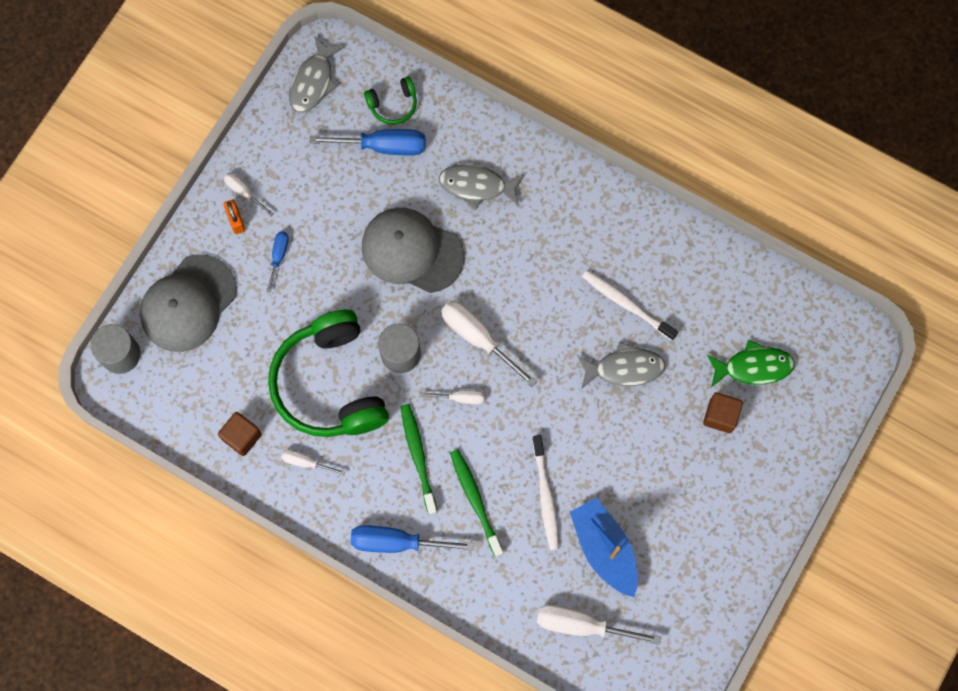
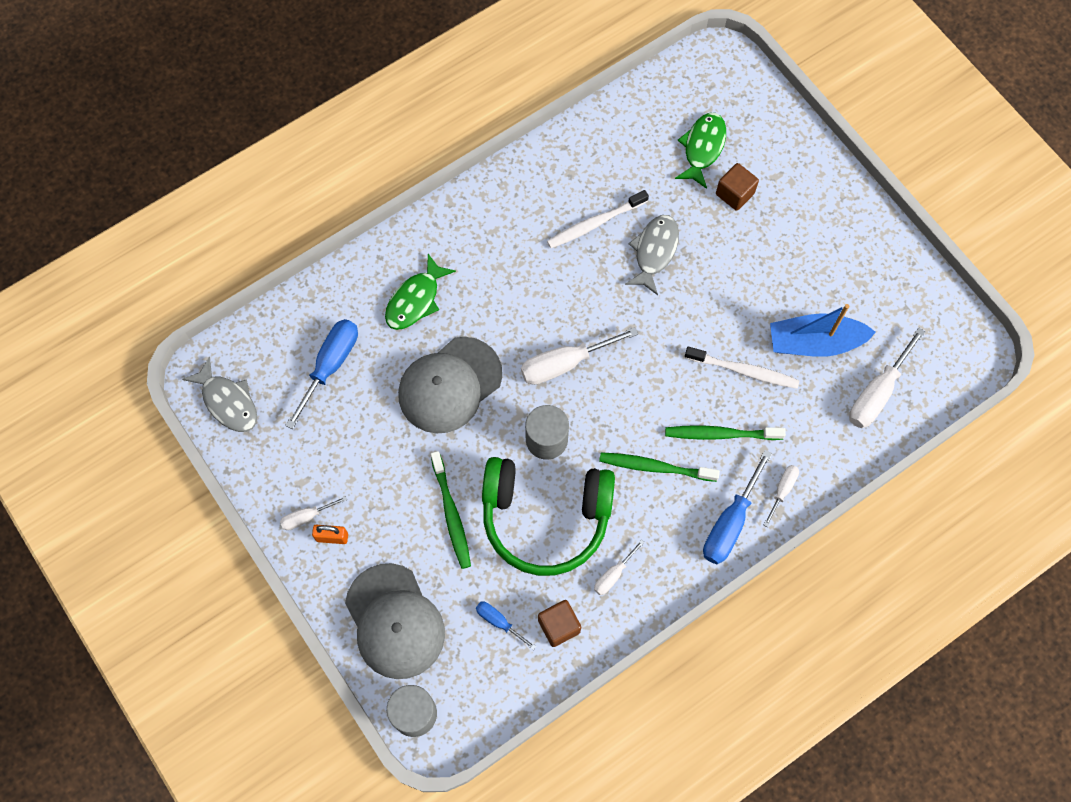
camera: 65 degrees left, 5 degrees down
(278, 256) = (391, 511): blue screwdriver -> blue screwdriver (499, 622)
(299, 305) = (451, 513): none -> green toothbrush
(393, 104) = (293, 339): green headphones -> none
(461, 398) = (616, 404): white screwdriver -> white screwdriver (782, 490)
(476, 186) = (415, 300): grey fish -> green fish

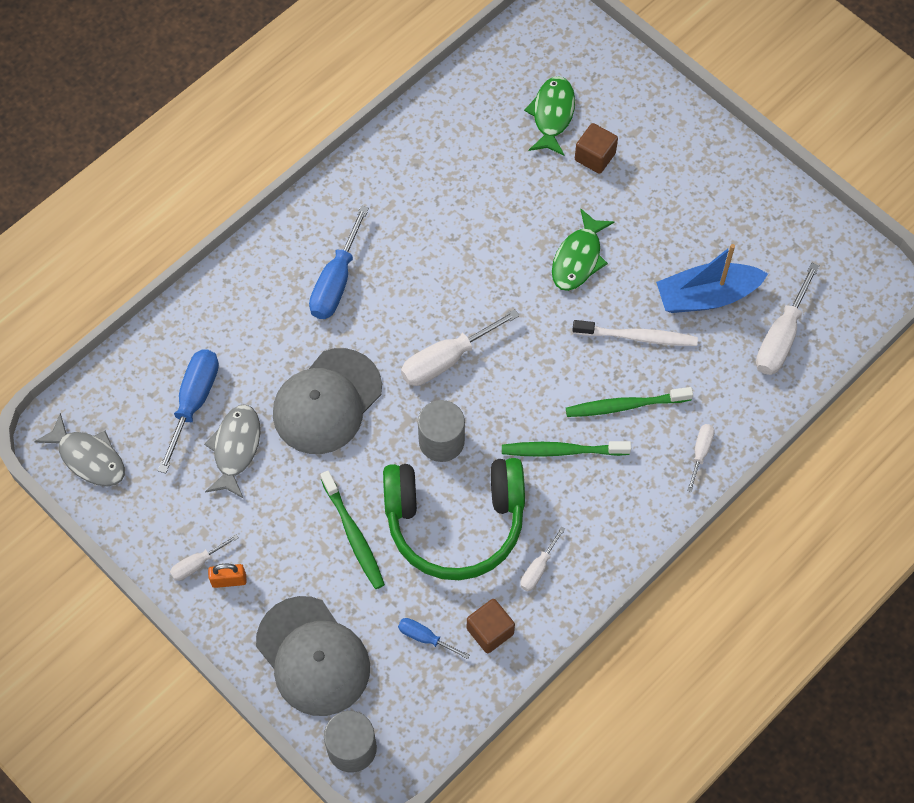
camera: 10 degrees left, 5 degrees down
(415, 300) = (274, 319): green fish -> green fish (578, 258)
(595, 223) = (452, 209): white toothbrush -> none
(654, 251) = (520, 229): grey fish -> grey fish (235, 448)
(730, 523) = (651, 495): blue screwdriver -> blue screwdriver (336, 281)

